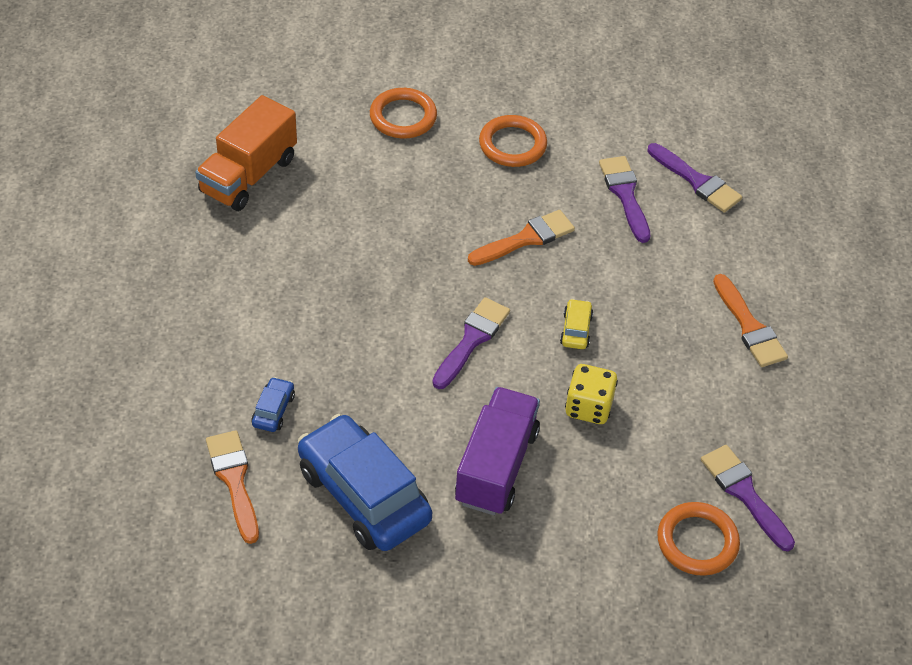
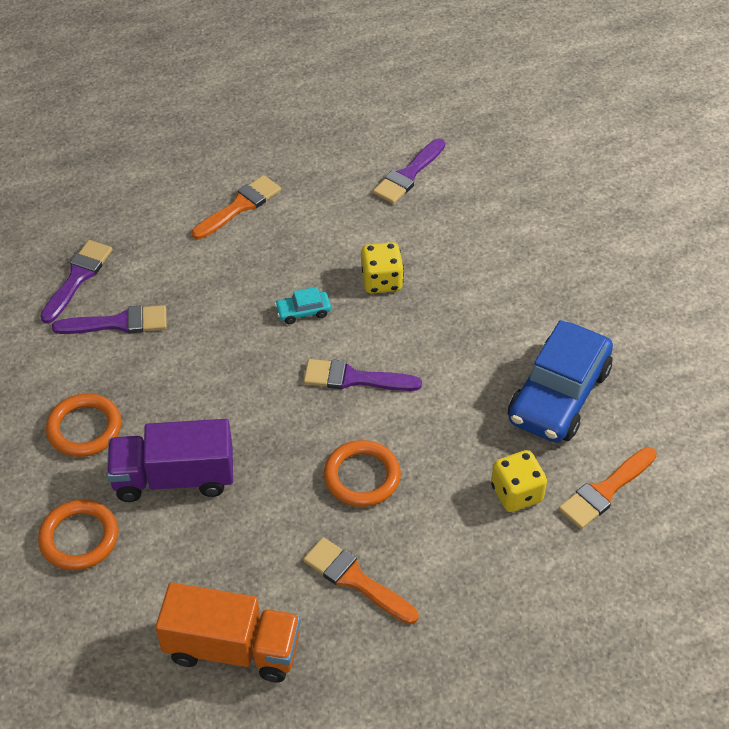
camera: 110 degrees left, 0 degrees up
(273, 410) = (516, 493): blue car -> yellow dice
(496, 466) = (476, 320): purple truck -> purple truck (174, 478)
(526, 239) = (211, 378): orange brush -> orange brush (355, 580)
(576, 330) = (303, 312): yellow car -> turquoise car
(625, 194) = (118, 323): purple brush -> purple brush turned 150 degrees counterclockwise
(697, 542) = (467, 189): orange ring -> orange ring (362, 476)

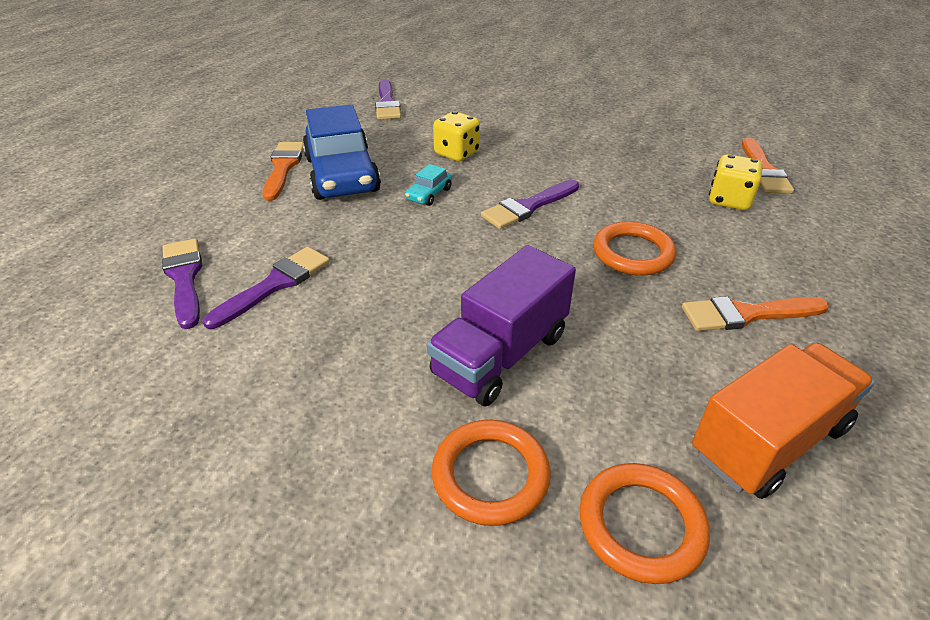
camera: 45 degrees left, 10 degrees down
(84, 428) = (354, 379): orange ring -> orange ring (641, 525)
(558, 395) = (656, 146): blue car -> blue car (342, 175)

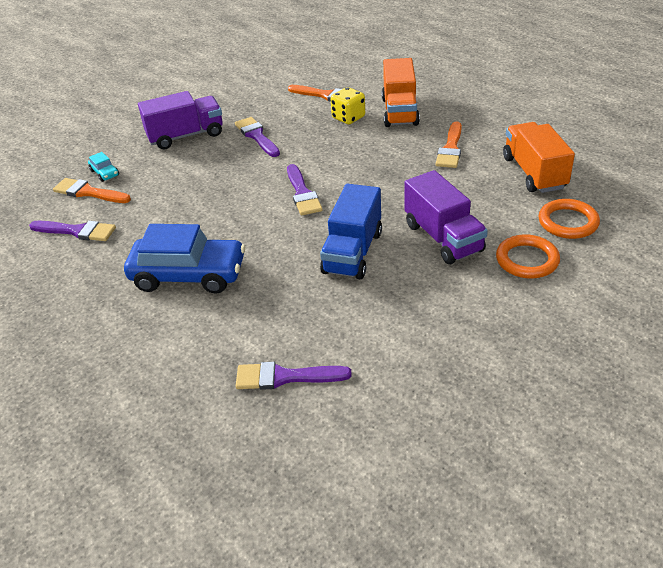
camera: 65 degrees left, 0 degrees up
(275, 284) = (323, 326): purple brush -> purple brush (257, 136)
(283, 167) = (147, 309): orange brush -> orange brush (88, 192)
(427, 274) = (352, 252): none -> blue truck
(429, 194) = (253, 234): turquoise car -> turquoise car (104, 173)
(456, 153) = (203, 209): yellow dice -> none
(582, 109) = (185, 136): none -> purple truck
(633, 253) = (379, 167): orange ring -> none
(796, 240) = (399, 111): none -> orange truck

